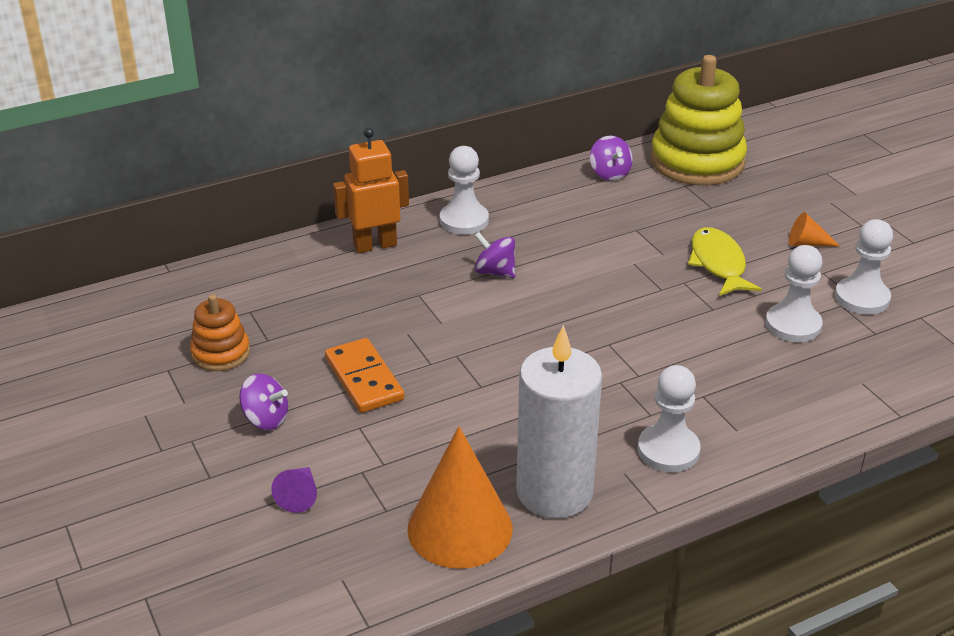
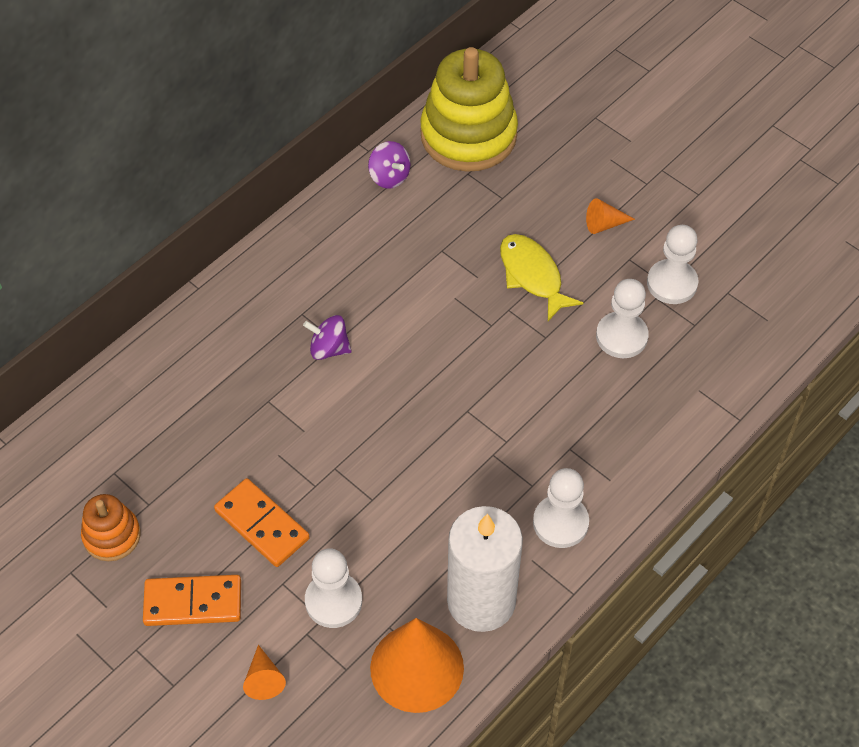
camera: 20 degrees left, 20 degrees up
(265, 419) = (193, 602): purple spinning top -> orange domino
(299, 495) = (264, 679): purple cone -> orange cone
(375, 245) = (197, 346): orange robot -> none
(464, 220) = (271, 286): white pawn -> white pawn (333, 601)

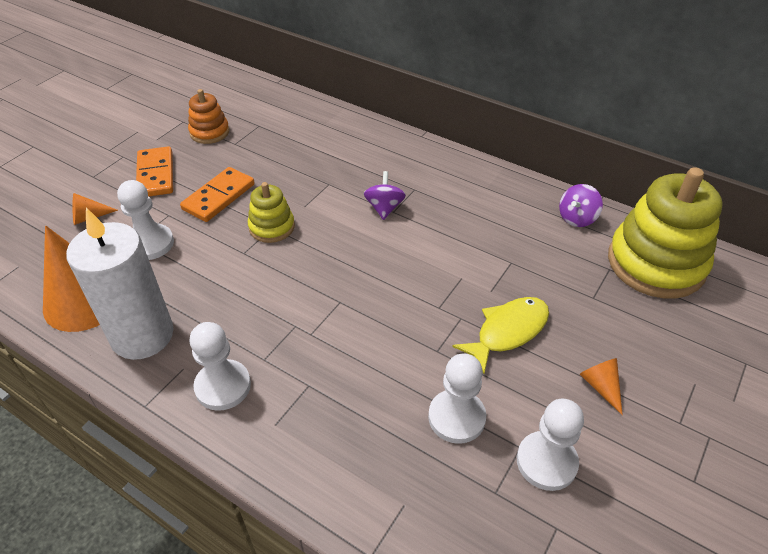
camera: 80 degrees right, 10 degrees down
(334, 467) = (272, 227): none -> yellow stacking toy

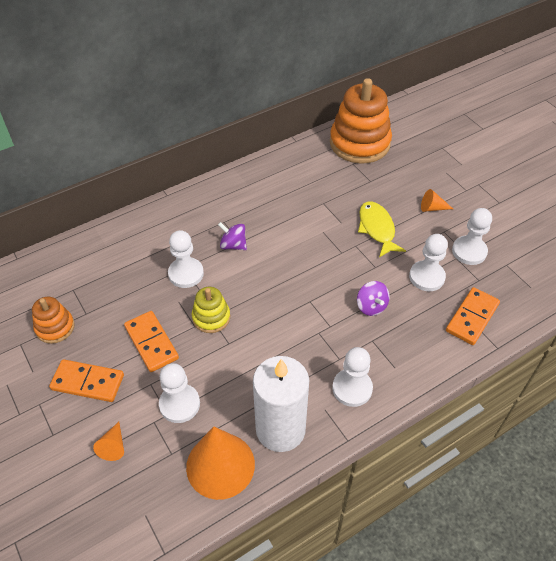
camera: 65 degrees left, 5 degrees up
(321, 188) = (186, 274): none -> white pawn
(412, 502) = (472, 317): none -> orange domino
(577, 218) = (304, 157): purple spinning top -> purple spinning top (371, 306)
(656, 263) = (359, 143): yellow stacking toy -> orange stacking toy

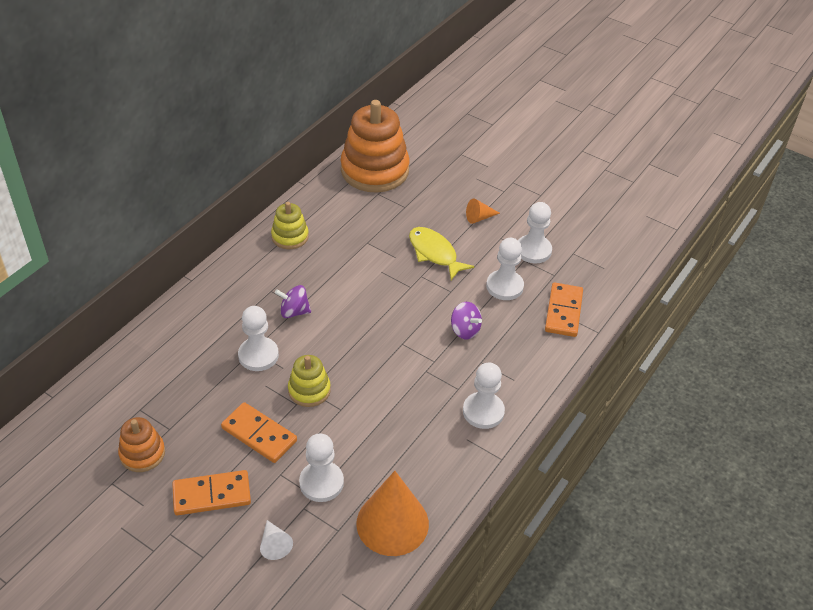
camera: 25 degrees left, 5 degrees down
(113, 446) = (274, 544): orange cone -> white cone
(262, 181) = (290, 237): none -> yellow stacking toy
(280, 429) = (433, 471): white candle -> none

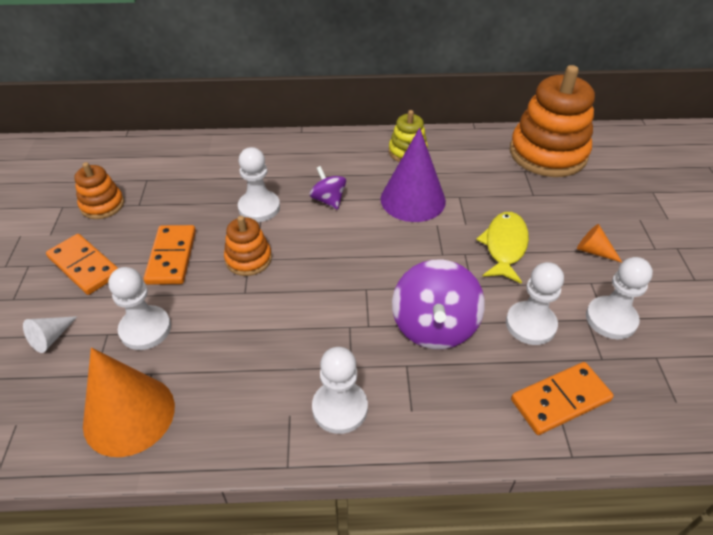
camera: 55 degrees right, 0 degrees up
(309, 390) = (248, 259): yellow stacking toy -> orange stacking toy
(344, 267) = (413, 199): none -> purple cone
(465, 330) = (434, 326): purple spinning top -> purple spinning top, size x1.83

